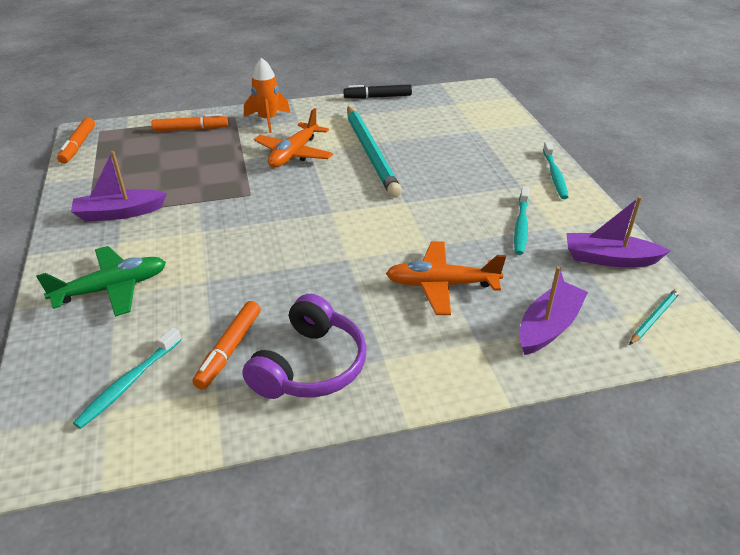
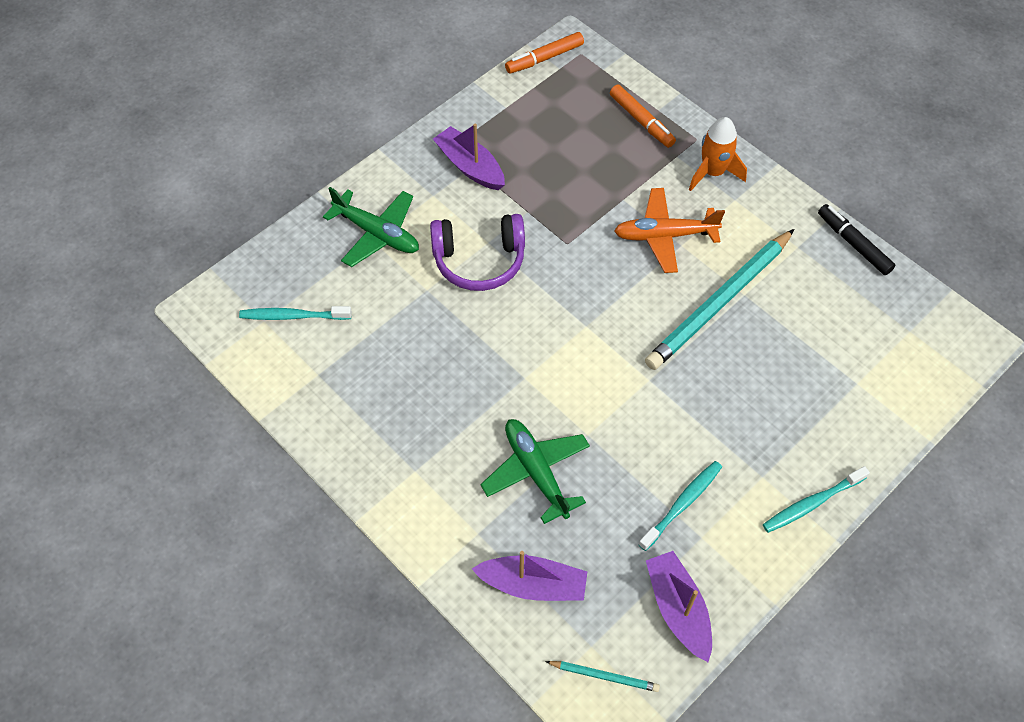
camera: 60 degrees right, 20 degrees up
(229, 350) = (361, 357): orange marker -> none
(310, 366) = (376, 422): purple headphones -> purple headphones (479, 260)
(441, 285) = (536, 472): orange plane -> green plane
(521, 225) = (682, 504): turquoise toothbrush -> turquoise toothbrush turned 150 degrees clockwise

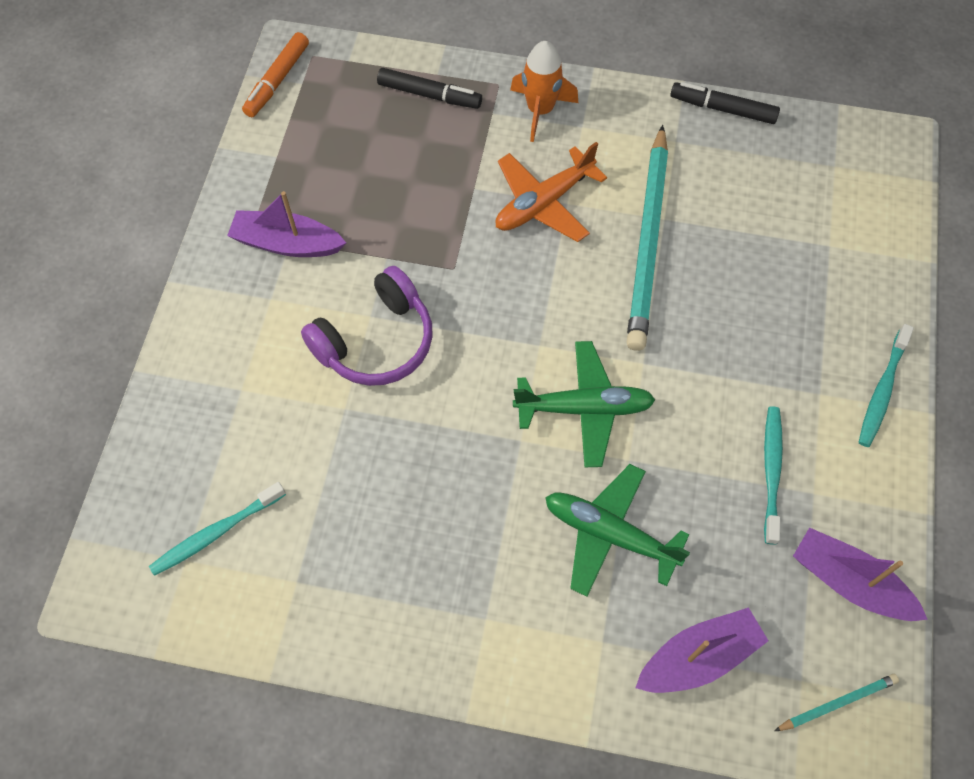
camera: 35 degrees left, 5 degrees up
(377, 234) = (240, 379): green plane -> green plane (584, 408)
(641, 121) = (429, 95): orange marker -> black marker

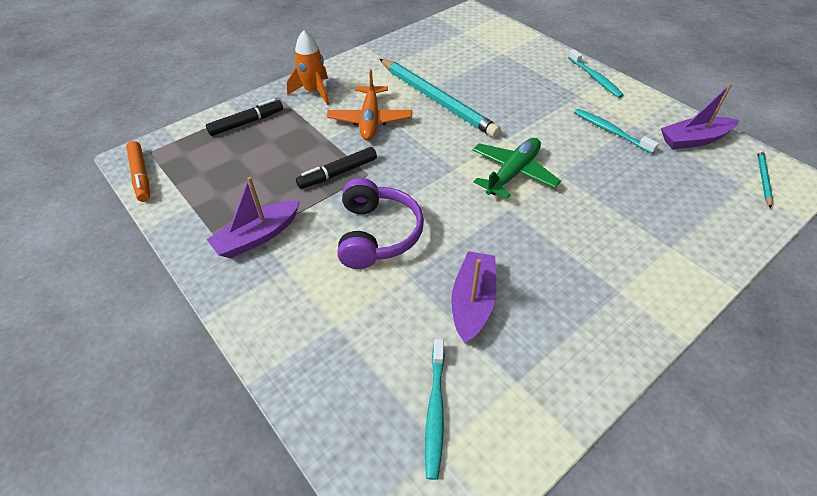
camera: 50 degrees left, 15 degrees down
(609, 534) = (601, 206): green plane -> none
(698, 657) = (705, 213): purple boat -> purple boat (472, 302)
(722, 109) = (392, 42): black marker -> black marker (338, 173)

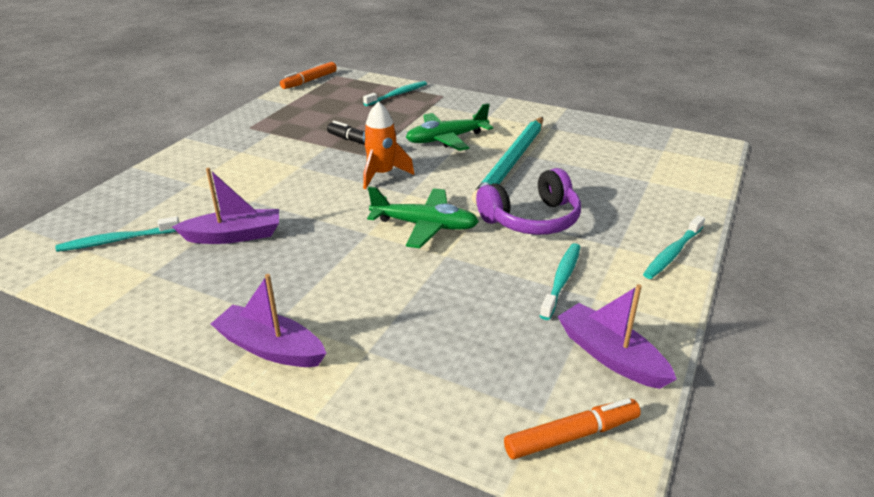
camera: 65 degrees right, 15 degrees down
(247, 123) = (397, 95): black marker -> turquoise toothbrush
(257, 236) = (269, 133): purple boat -> purple boat (270, 348)
(314, 92) = (464, 107): orange rocket -> orange rocket (382, 174)
(370, 120) = (446, 139): orange plane -> green plane
(377, 234) = (295, 176): purple headphones -> purple headphones (532, 219)
(763, 179) = (571, 436): turquoise pencil -> orange marker

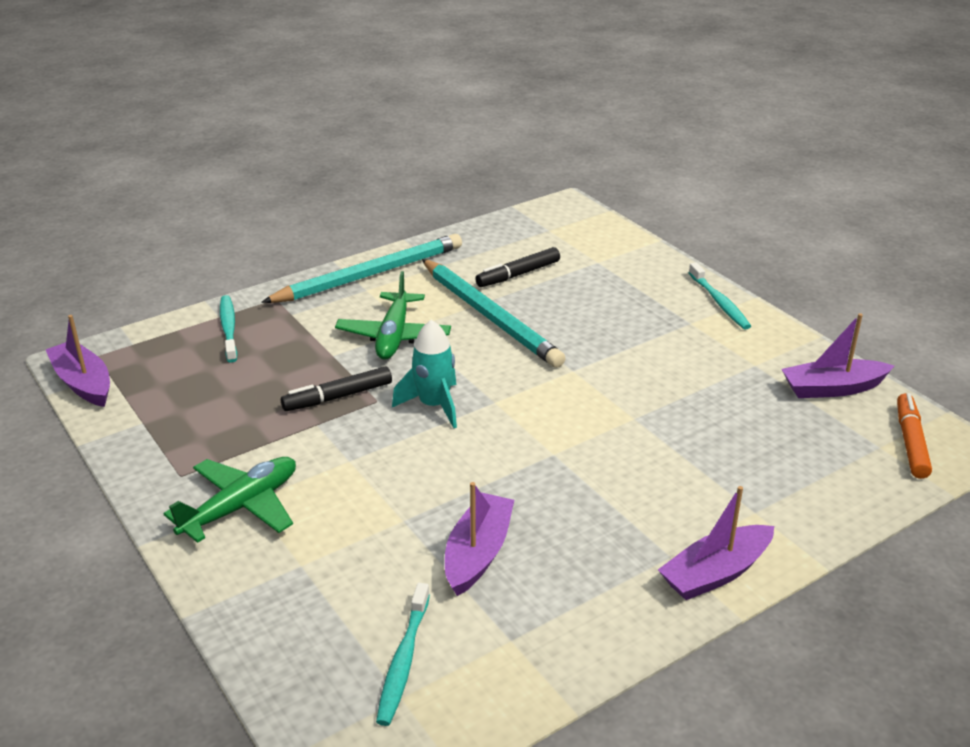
camera: 60 degrees left, 0 degrees up
(309, 81) = (83, 383): orange marker -> purple boat
(382, 174) = (434, 405): orange rocket -> turquoise rocket
(424, 226) = (570, 412): green plane -> green plane (241, 507)
(507, 111) = (369, 275): none -> turquoise pencil
(532, 219) = (611, 347): purple headphones -> none
(561, 280) = (720, 370): turquoise toothbrush -> none
(581, 156) = (518, 274): none -> black marker

